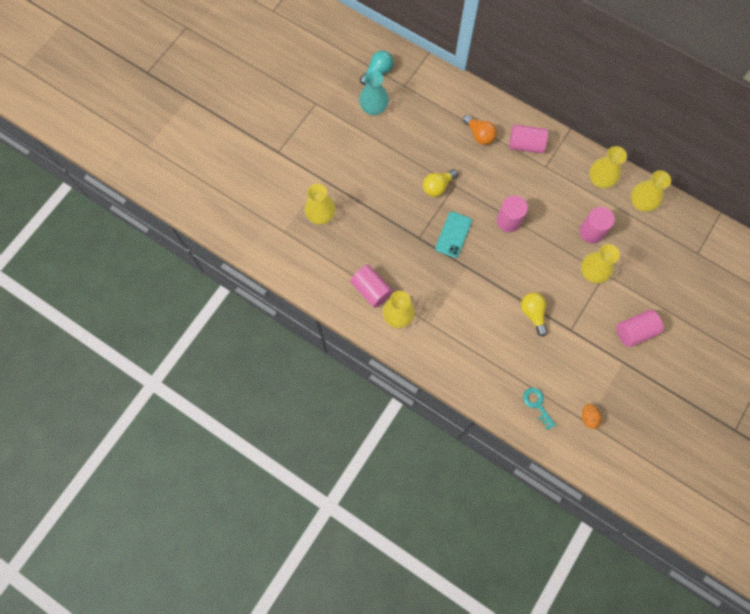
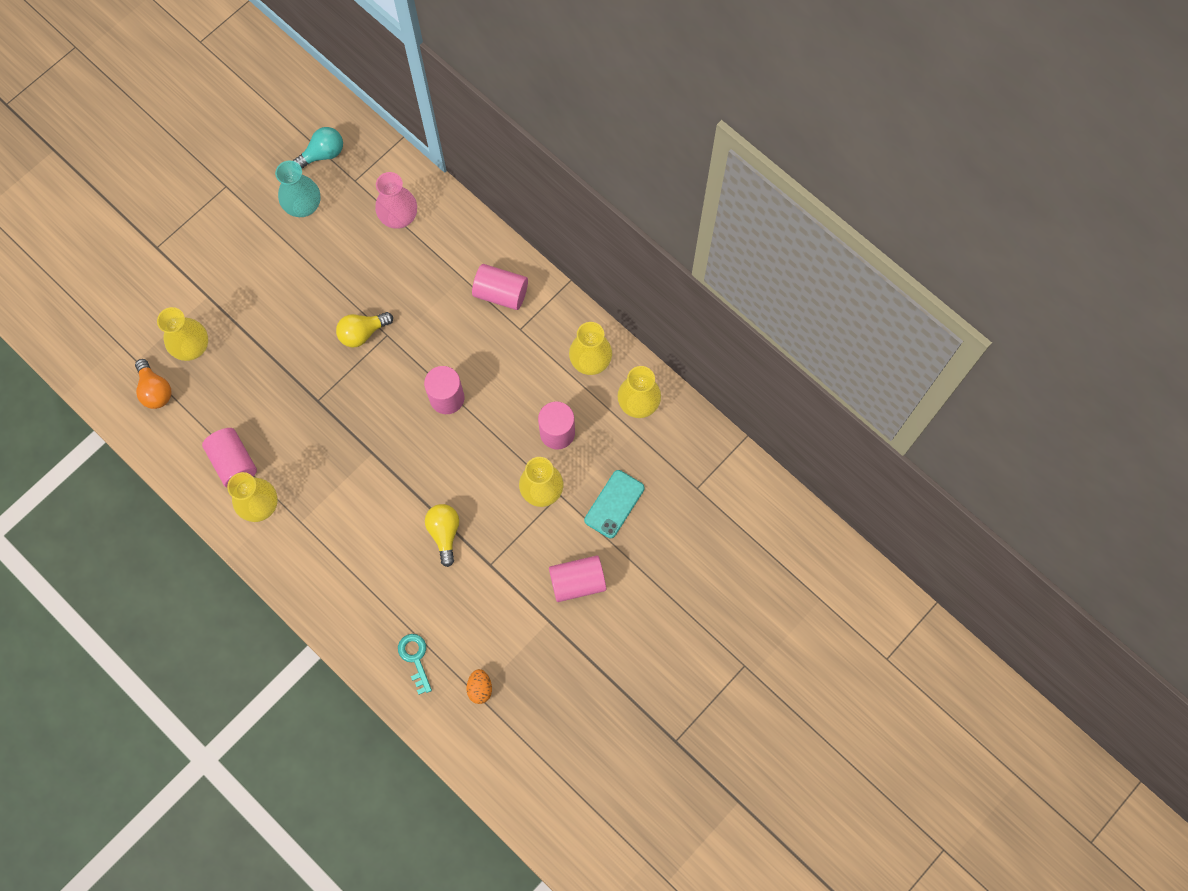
camera: 10 degrees right, 0 degrees up
(441, 105) = (399, 217): none -> pink vase
(453, 234) = (365, 404): turquoise phone -> turquoise phone (614, 504)
(479, 135) = (440, 268): orange light bulb -> orange light bulb (155, 390)

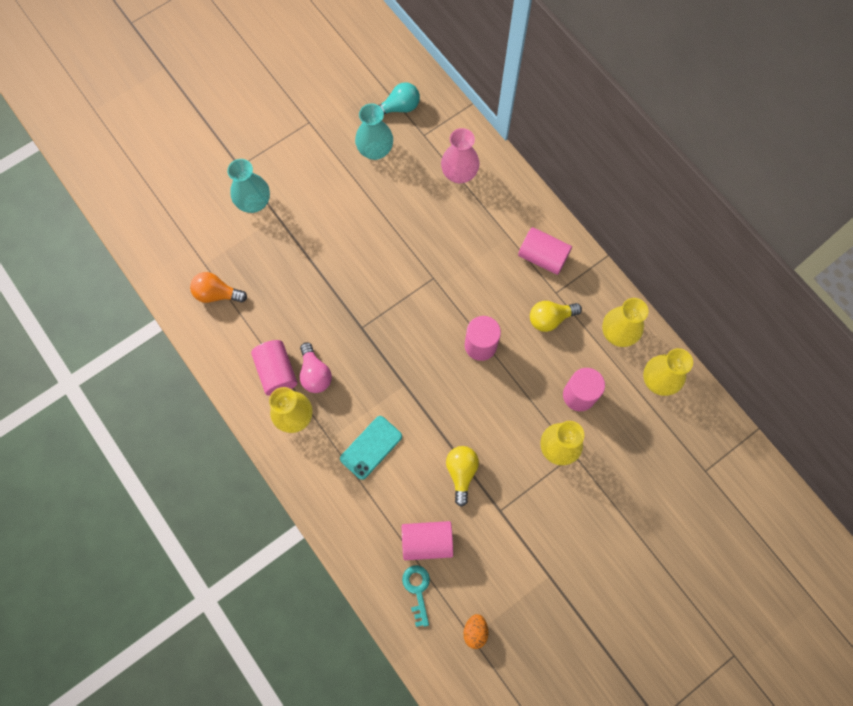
camera: 10 degrees right, 0 degrees up
(155, 390) = (217, 294): orange light bulb -> orange light bulb turned 120 degrees clockwise
(179, 285) = (254, 202): none -> turquoise vase
(192, 347) = (256, 260): yellow vase -> none
(275, 457) = (315, 374): none -> pink light bulb
(362, 333) = (411, 272): yellow light bulb -> yellow light bulb (550, 319)
(577, 582) = (581, 542): pink cylinder -> pink cylinder (427, 541)
(614, 504) = (625, 472): turquoise phone -> turquoise phone (371, 447)

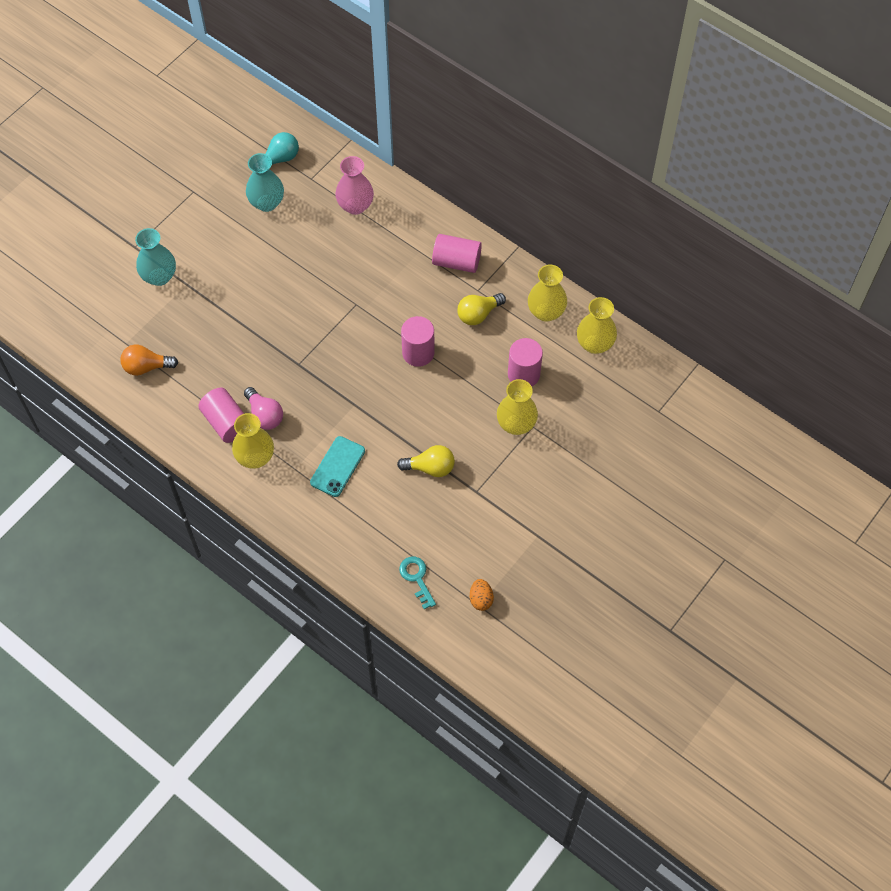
camera: 15 degrees left, 10 degrees down
(427, 541) = (414, 535): pink cylinder -> none
(461, 472) = (430, 467): yellow light bulb -> yellow light bulb turned 105 degrees clockwise

